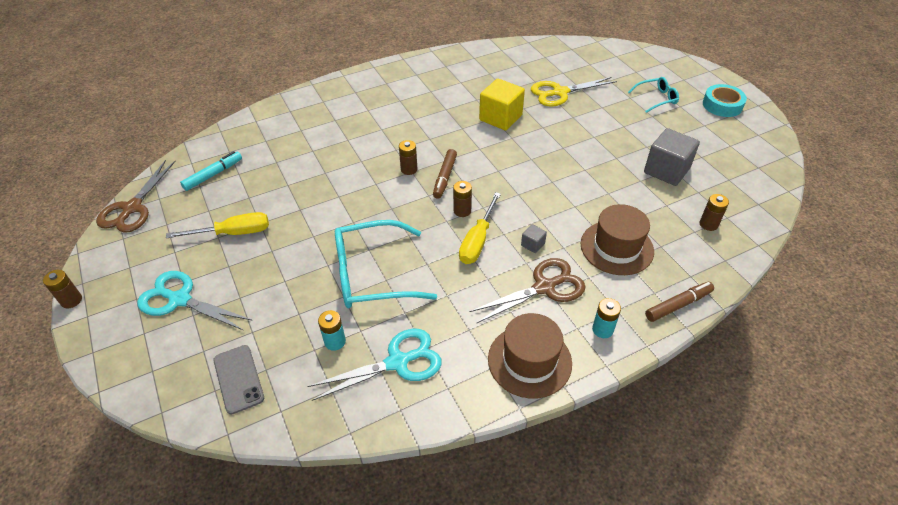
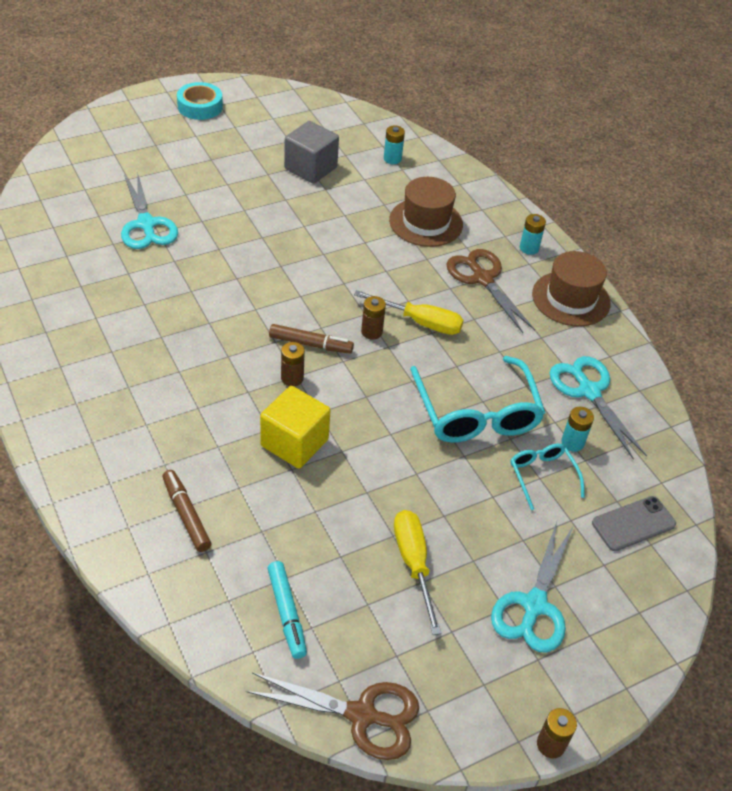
camera: 95 degrees left, 0 degrees up
(213, 175) = (287, 612): turquoise marker -> turquoise marker turned 150 degrees counterclockwise
(500, 118) = (192, 284): yellow cube -> yellow cube (294, 443)
(532, 244) = (424, 280): grey cube -> none
(559, 92) = (146, 224): yellow scissors -> turquoise scissors
(656, 99) = (177, 149): turquoise glasses -> turquoise glasses (542, 476)
(677, 305) = (495, 198): brown marker -> brown marker (186, 515)
(708, 224) = (392, 159): brown battery -> turquoise battery

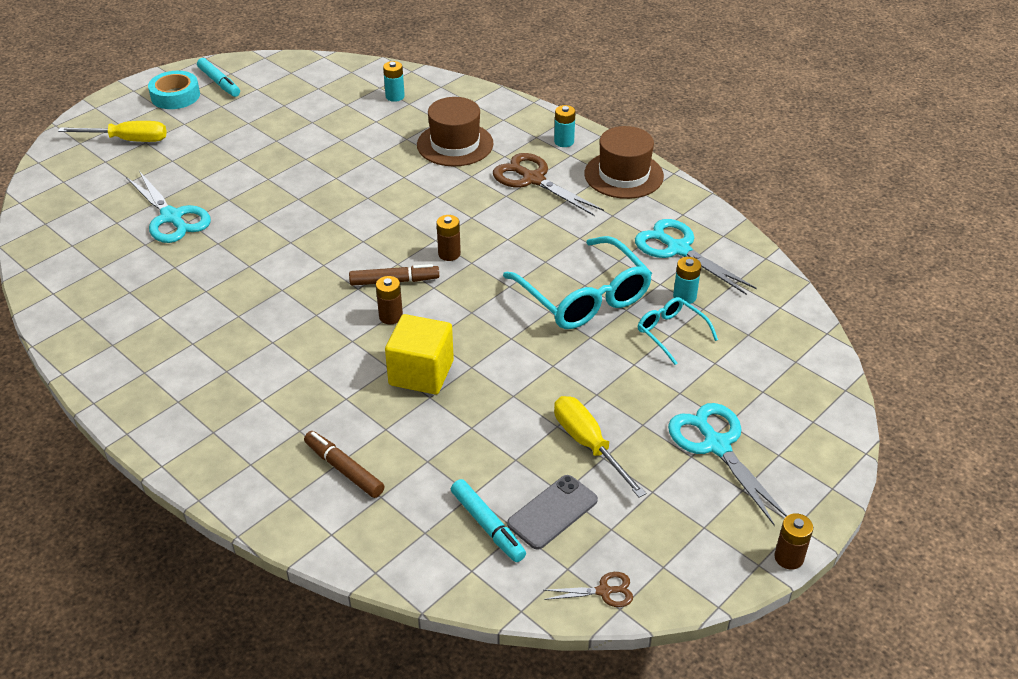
camera: 15 degrees left, 5 degrees down
(243, 103) = (219, 82): none -> turquoise marker
(310, 168) = (317, 124): grey cube -> none
(362, 715) = (604, 591): brown scissors -> brown scissors, size x0.50
(420, 322) = (492, 233): yellow screwdriver -> yellow screwdriver (128, 140)
(534, 605) = (717, 445): turquoise scissors -> turquoise scissors turned 150 degrees clockwise
(633, 524) = (772, 349): grey phone -> grey phone (552, 512)

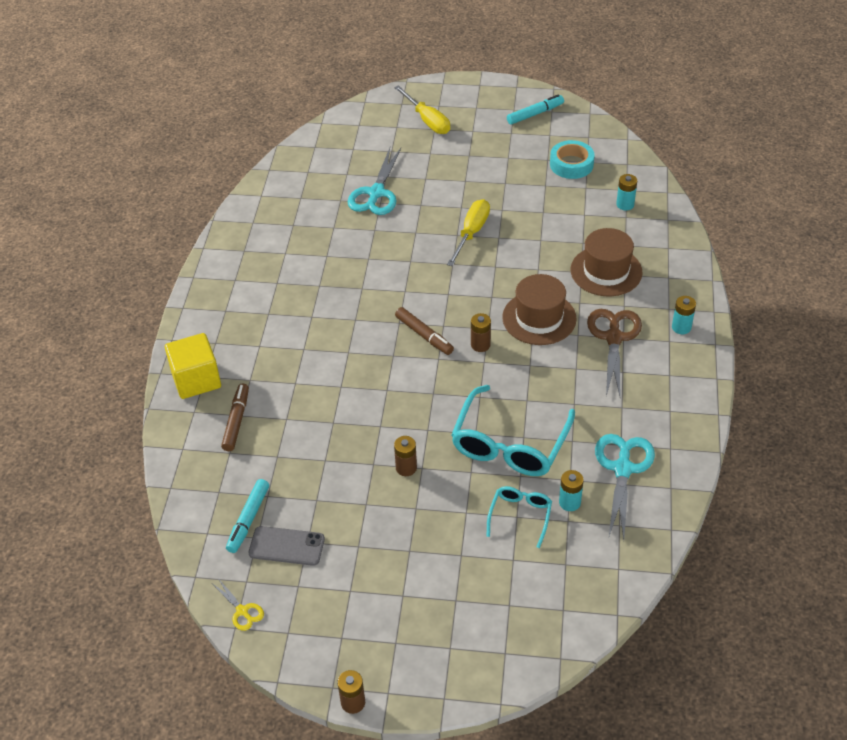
camera: 55 degrees right, 5 degrees up
(175, 96) = (496, 106): turquoise tape -> turquoise tape (571, 164)
(219, 82) = (534, 114): turquoise marker -> turquoise marker turned 135 degrees counterclockwise
(391, 316) = (388, 356): brown battery -> brown battery (406, 468)
(421, 373) = (350, 404): yellow cube -> yellow cube (196, 380)
(588, 445) = (363, 531): yellow screwdriver -> yellow screwdriver (471, 233)
(604, 591) = (242, 611): brown scissors -> yellow scissors
(623, 175) = (680, 386): brown hat -> brown hat (539, 318)
(717, 445) = (426, 605): turquoise scissors -> none

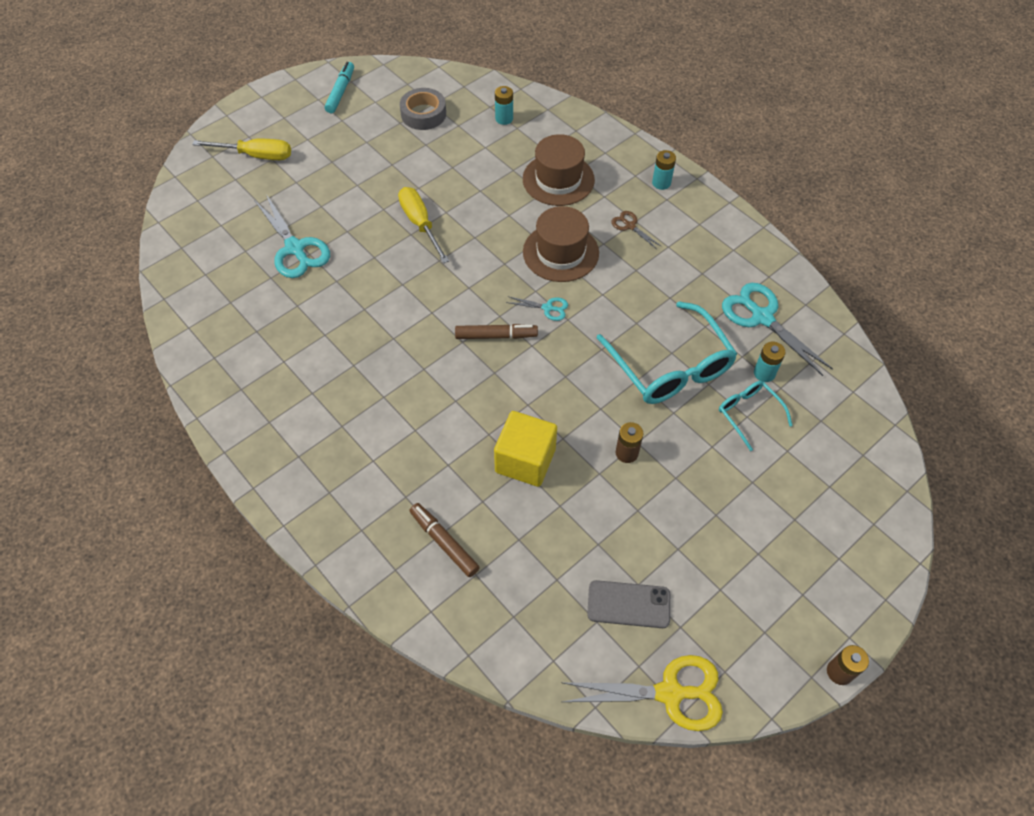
camera: 50 degrees left, 10 degrees up
(196, 380) = (358, 540): yellow cube -> yellow cube (525, 460)
(242, 611) = (670, 693): yellow scissors -> yellow scissors, size x2.01
(249, 519) = (569, 613): turquoise marker -> none
(286, 546) = (628, 604): grey phone -> grey phone turned 45 degrees clockwise
(480, 345) = (547, 308): brown battery -> turquoise scissors
(571, 164) = (423, 114): turquoise tape -> grey tape
(614, 338) = (630, 226): brown scissors -> brown scissors, size x0.50

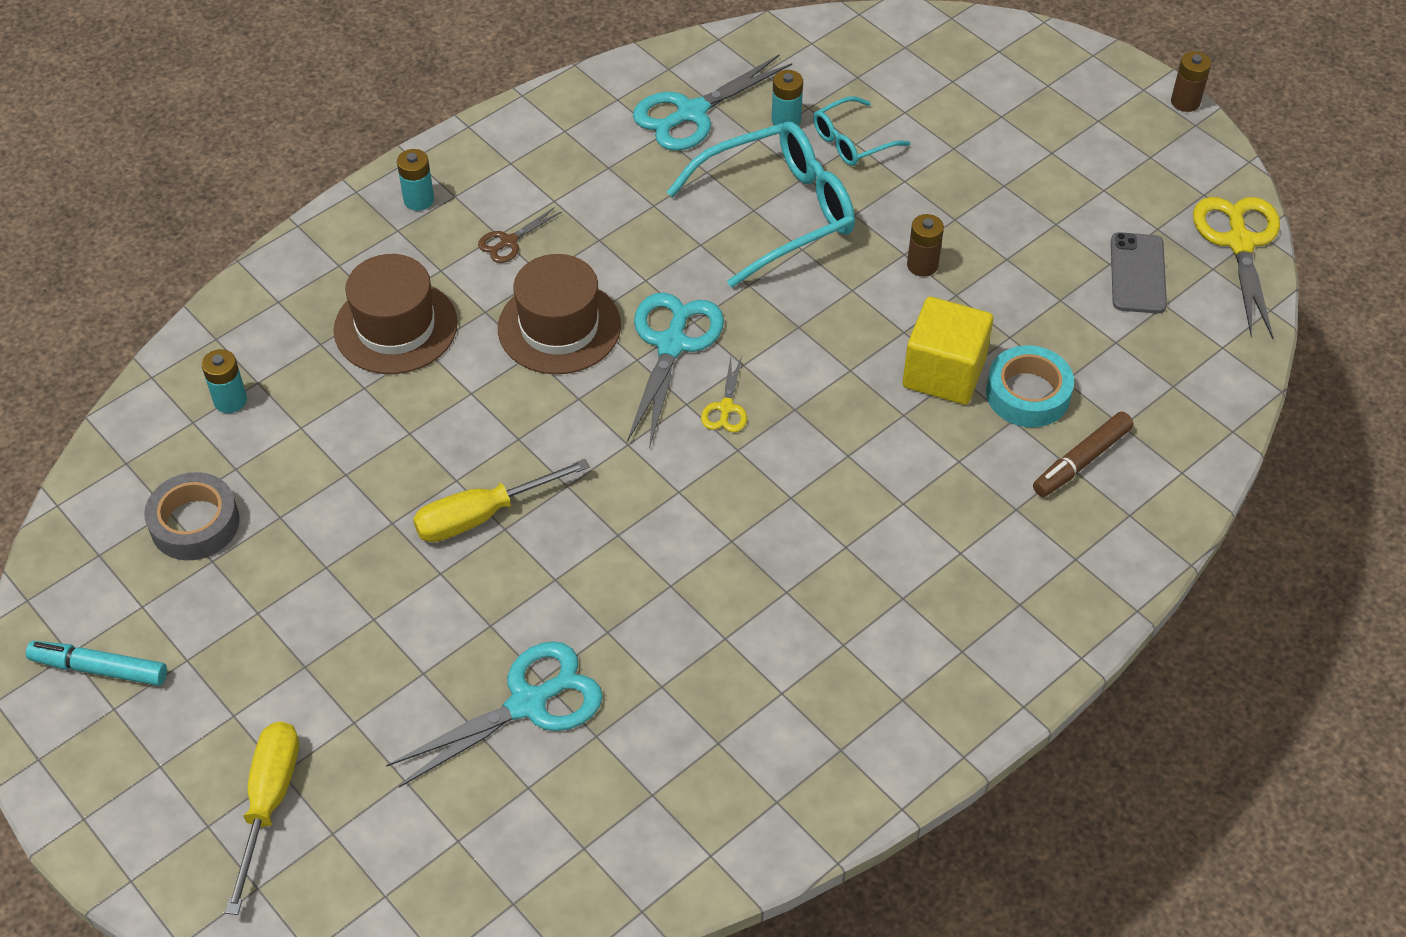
camera: 90 degrees left, 5 degrees down
(495, 336) = (726, 408): brown marker -> yellow scissors
(506, 513) = (1028, 394): none -> turquoise tape
(547, 308) = (672, 344): turquoise scissors -> turquoise scissors, size x2.01

